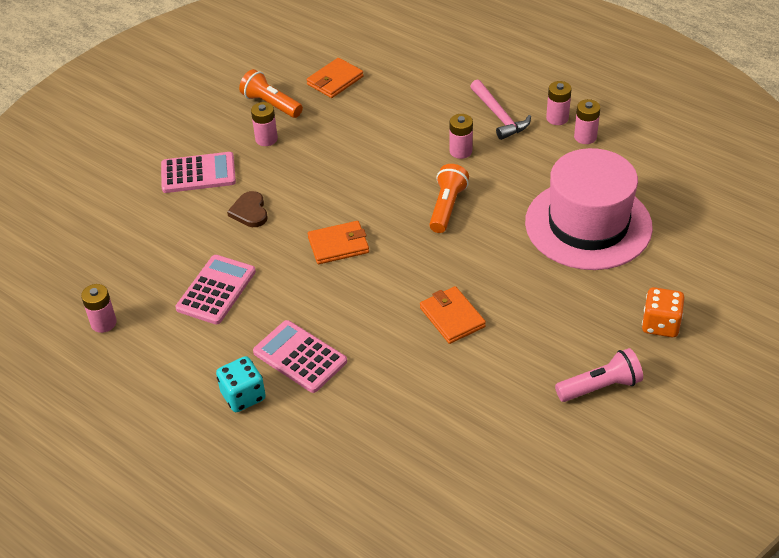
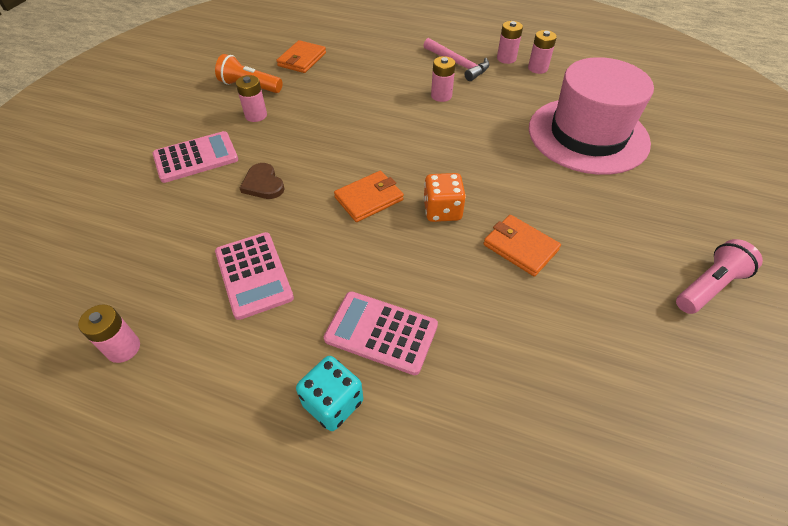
camera: 20 degrees left, 5 degrees up
(216, 290) = (254, 275): pink calculator -> pink calculator turned 150 degrees clockwise
(447, 207) = (455, 143): orange flashlight -> none
(660, 324) = (713, 210): orange dice -> orange dice (442, 210)

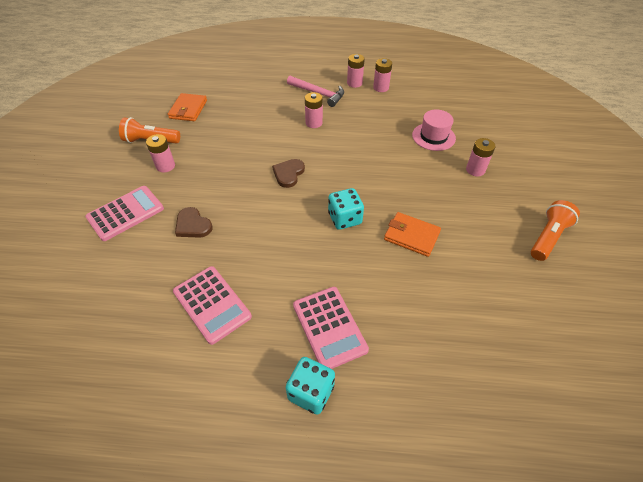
camera: 15 degrees left, 0 degrees up
(123, 348) = (122, 392): pink battery -> pink battery (475, 170)
(369, 198) = (284, 220): orange wallet -> none
(381, 332) = (329, 327): pink calculator -> pink calculator turned 120 degrees counterclockwise
(391, 147) = (288, 174): none -> brown heart
(442, 210) = (344, 218): orange dice -> turquoise dice
(588, 135) = (433, 136): pink hat -> pink hat, size x0.47
(708, 286) = (548, 237): pink flashlight -> orange flashlight

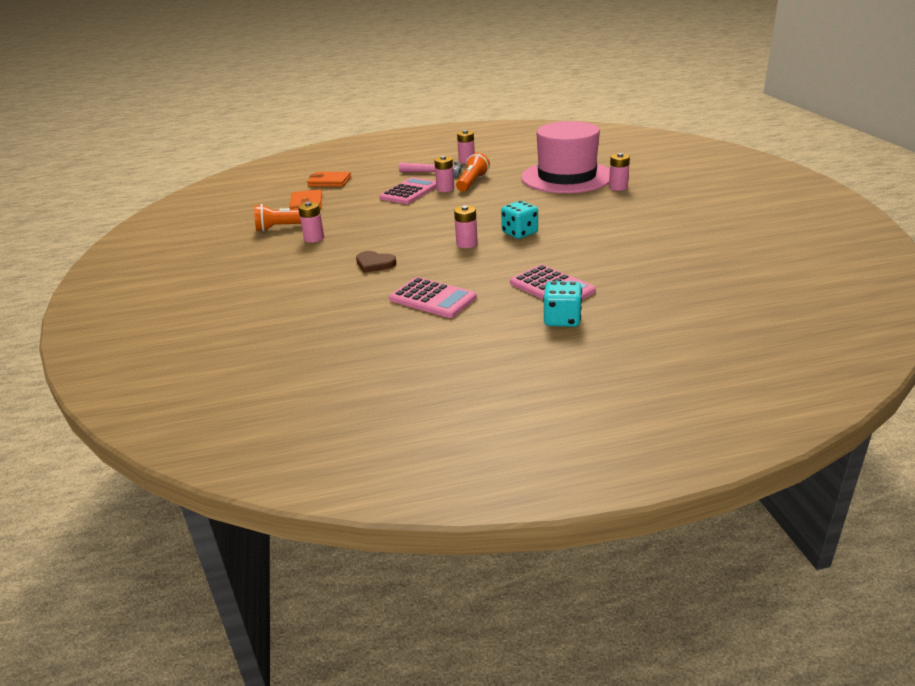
camera: 15 degrees left, 20 degrees down
(125, 213) = (298, 271): pink calculator -> pink calculator (409, 192)
(288, 174) = (445, 220): brown heart -> none
(381, 88) = (495, 159): pink battery -> pink battery (467, 244)
(411, 236) = (588, 230): orange wallet -> orange wallet (329, 182)
(433, 136) = (567, 177): pink hat -> pink hat, size x2.12
(548, 237) = (705, 209): orange flashlight -> orange flashlight (472, 182)

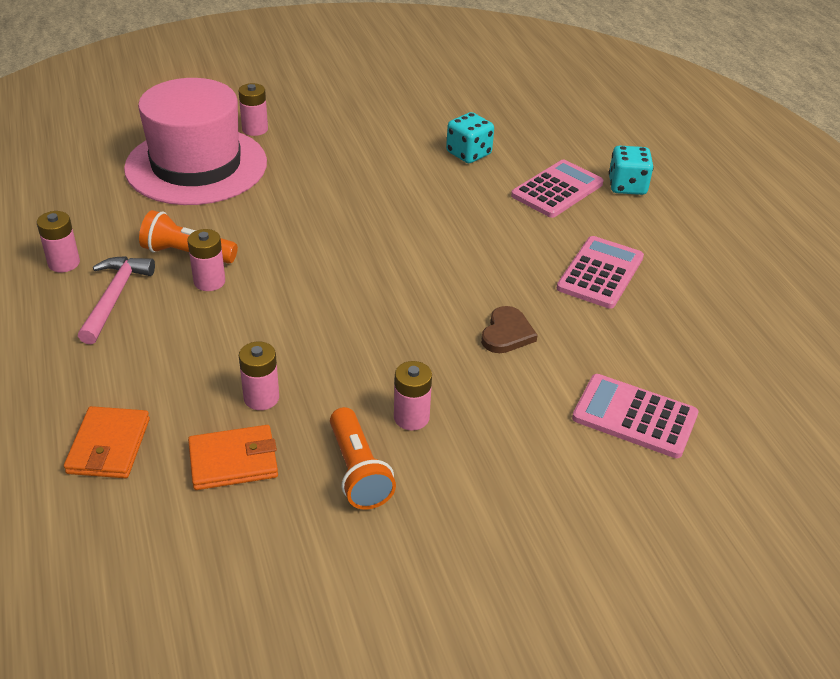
camera: 100 degrees left, 10 degrees up
(409, 192) = (210, 323): pink calculator -> pink calculator (634, 417)
(467, 244) = (438, 252): pink battery -> pink battery (261, 398)
(519, 233) = (404, 209): turquoise dice -> turquoise dice (468, 153)

